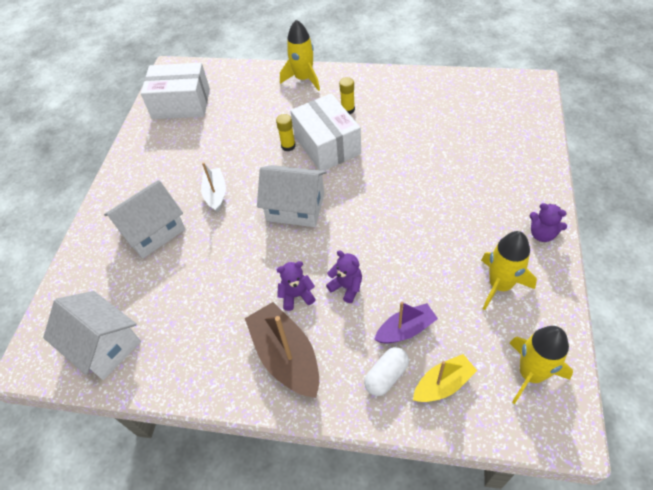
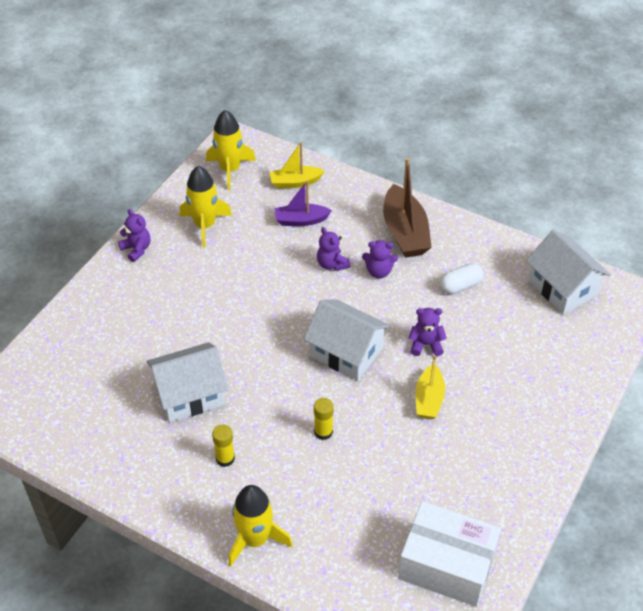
camera: 165 degrees left, 5 degrees down
(153, 231) = (508, 379): white house -> white house (190, 394)
(216, 194) = (429, 399): white boat -> yellow boat
(229, 237) = (426, 345): none -> purple teddy bear
(327, 145) = (277, 415): white box -> none
(386, 376) = (333, 198): white capsule -> white capsule (460, 286)

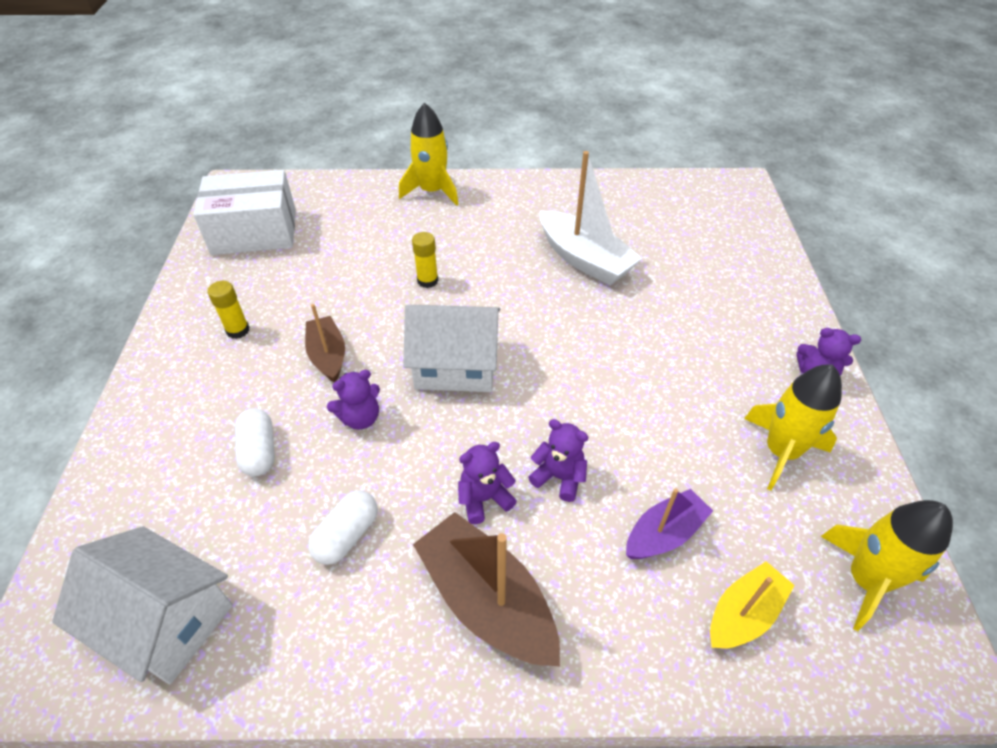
camera: 150 degrees right, 0 degrees up
(190, 394) = (584, 259): white house -> white boat
(225, 458) = (504, 228): yellow glue stick -> yellow glue stick (238, 330)
(429, 399) = (328, 355): yellow boat -> brown boat
(495, 351) = (259, 451): none -> white capsule

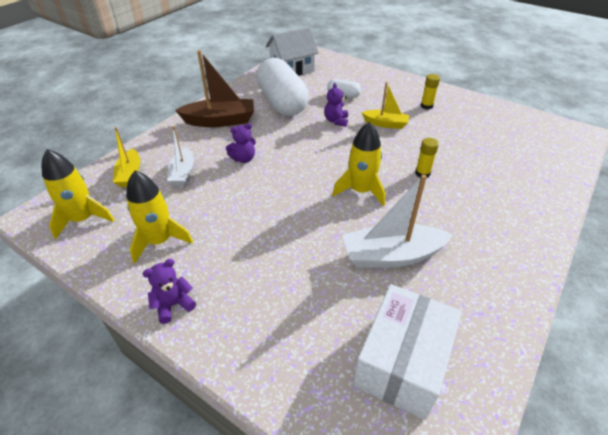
camera: 125 degrees right, 5 degrees down
(254, 232) = (518, 128): white box -> white box (402, 362)
(328, 355) = (385, 124): brown boat -> yellow boat
(347, 535) = (282, 103): white capsule -> white capsule, size x2.23
(432, 191) = (536, 215): yellow rocket -> yellow rocket (360, 191)
(455, 366) = (341, 157): white house -> none
(484, 499) = (259, 136): purple teddy bear -> none
(664, 533) = (183, 173): purple boat -> white boat

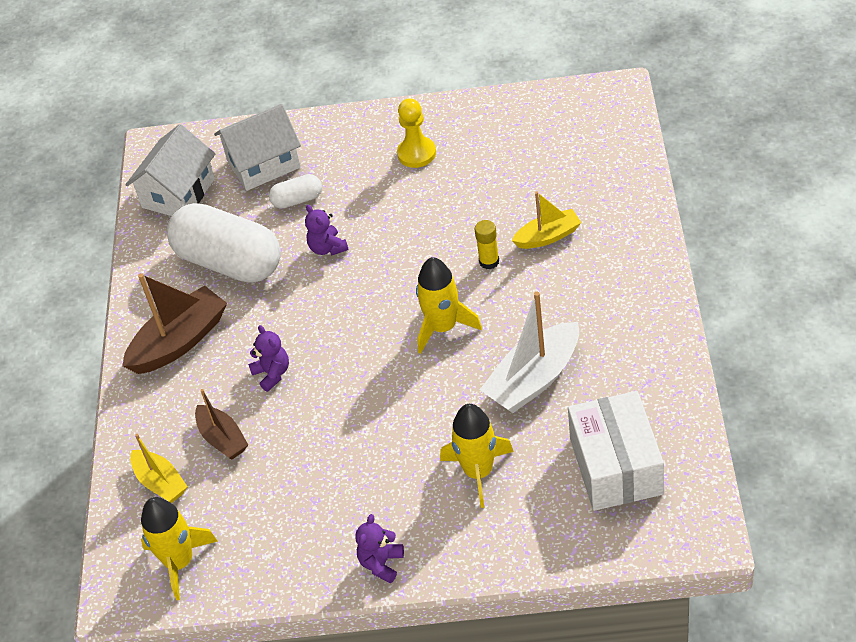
camera: 30 degrees left, 5 degrees up
(160, 241) = (294, 523): yellow rocket -> yellow rocket (478, 472)
(183, 173) = (222, 439): white boat -> brown boat
(243, 159) = (272, 374): purple teddy bear -> purple teddy bear turned 60 degrees counterclockwise
(343, 76) = (263, 164): none -> white house
(385, 124) = (391, 214): yellow boat -> yellow boat (548, 236)
(426, 106) = (416, 153): yellow glue stick -> yellow pawn

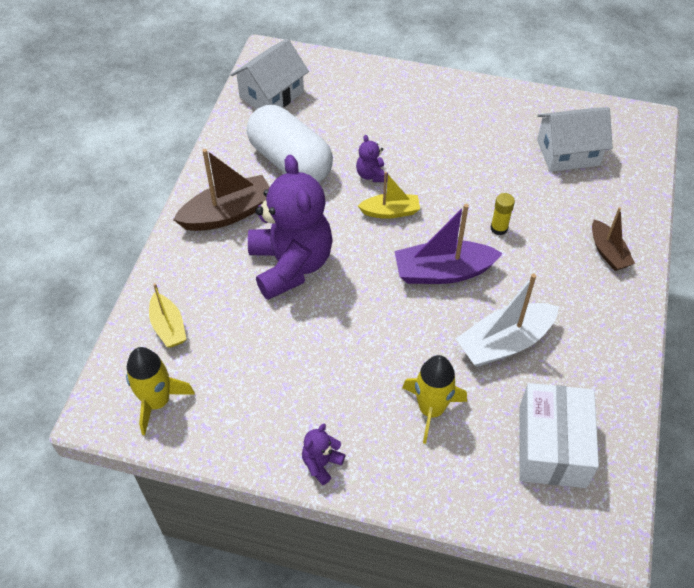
camera: 10 degrees right, 5 degrees up
(222, 439) = (231, 307): brown boat -> brown boat (608, 252)
(263, 164) = (345, 92): white house -> white house (568, 152)
(272, 374) = (291, 265): purple teddy bear -> purple teddy bear, size x2.46
(297, 200) = (361, 129): white capsule -> none
(416, 153) = (468, 121): yellow pawn -> none
(443, 327) = (443, 272): yellow rocket -> purple boat
(548, 236) = (554, 223): yellow boat -> yellow boat (390, 212)

